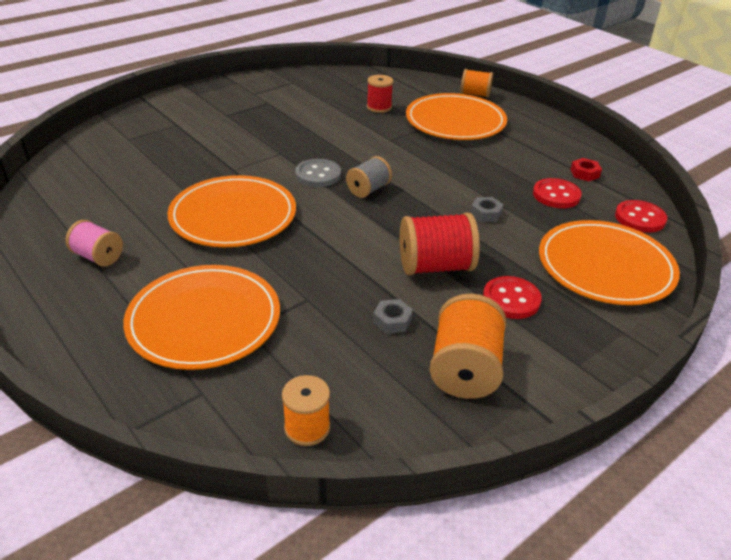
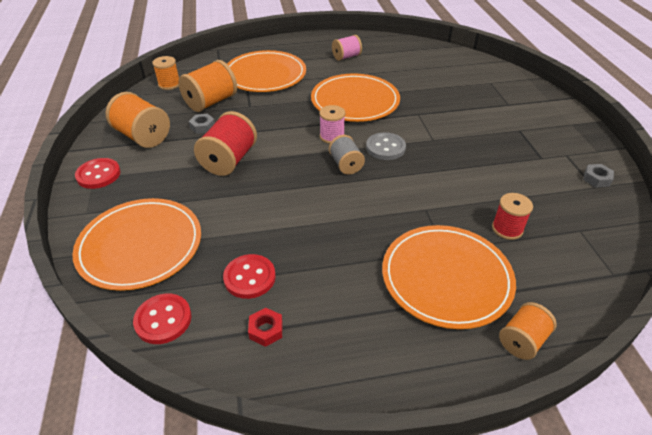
camera: 120 degrees right, 5 degrees up
(325, 211) = (332, 136): none -> pink spool
(326, 343) = (211, 102): none -> orange spool
(486, 213) = (263, 214): grey nut -> grey nut (596, 179)
(511, 299) = (167, 178): red button -> red button (98, 175)

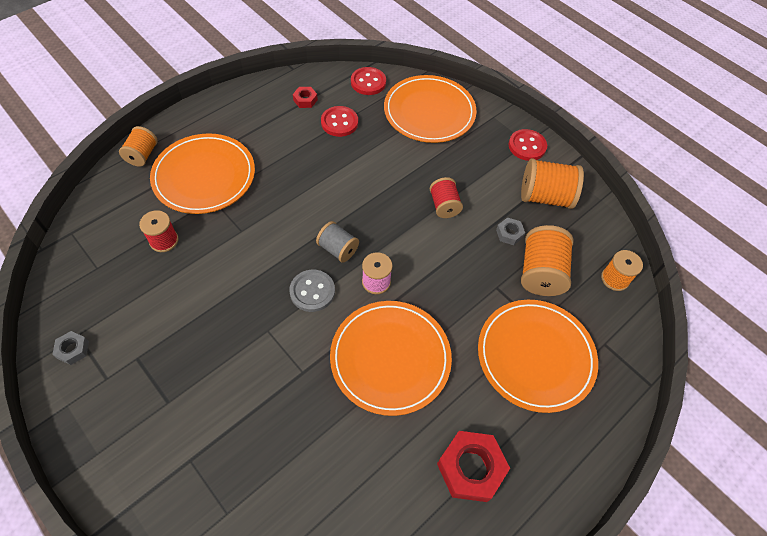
camera: 145 degrees right, 15 degrees up
(229, 160) = (444, 205): red spool -> red spool, size x0.62
(346, 57) = (470, 468): pink spool -> red nut

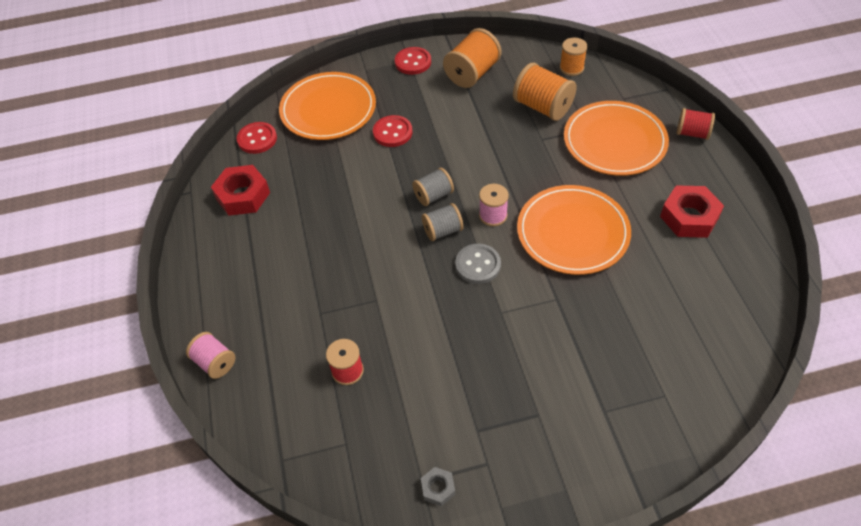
camera: 55 degrees left, 5 degrees down
(142, 155) = (215, 362): orange spool -> pink spool
(204, 176) = (285, 312): orange plate -> none
(305, 100) = (243, 195): red nut -> red nut, size x1.97
(339, 122) = (293, 179): red button -> red button (392, 132)
(374, 226) = (433, 196): none -> grey spool
(444, 205) = (441, 140): red spool -> red spool (692, 133)
(509, 233) = (495, 110): grey nut -> none

